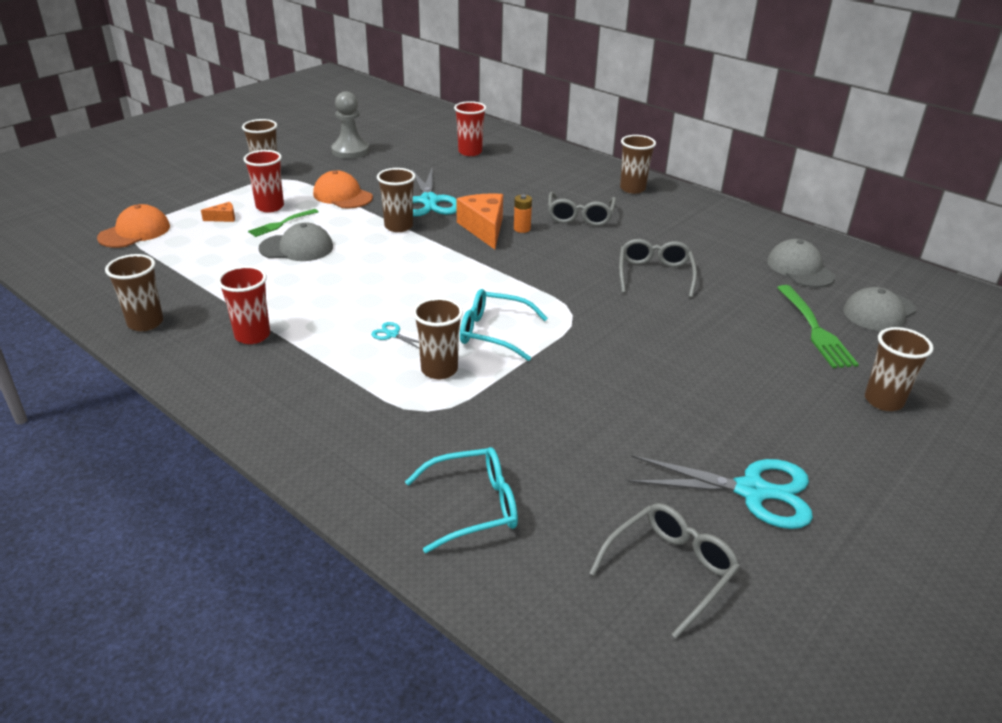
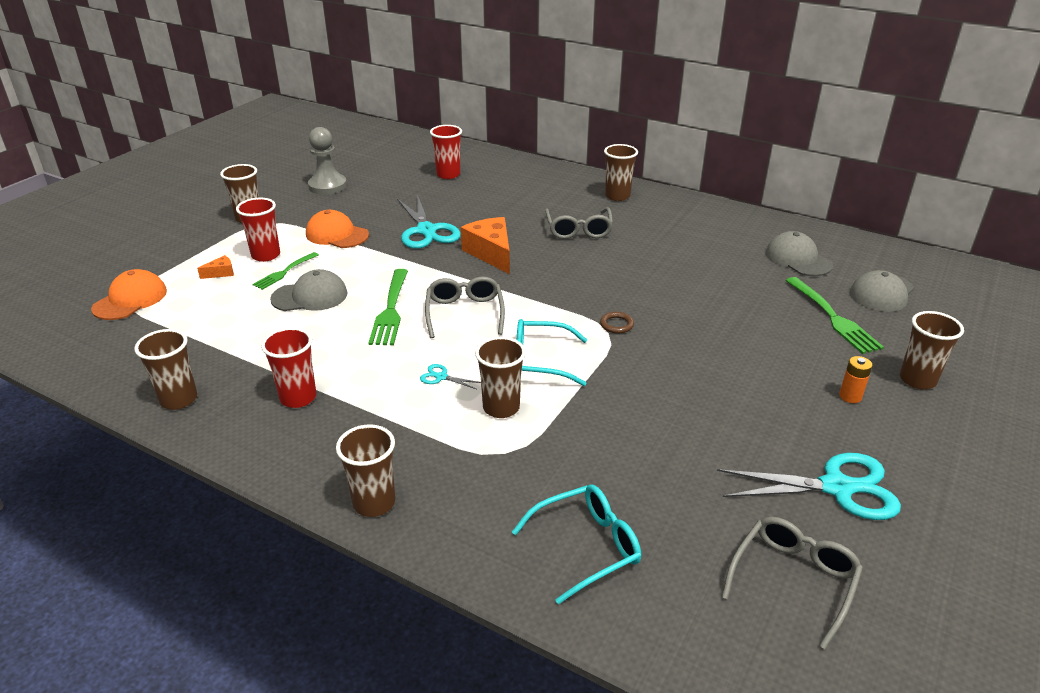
camera: 10 degrees left, 0 degrees up
(367, 268) = (390, 309): none -> green fork
(398, 226) = (405, 261): brown cup -> brown cup (374, 503)
(522, 229) = (528, 249): orange battery -> orange battery (850, 396)
(584, 308) = (616, 324): none -> brown ring
(654, 275) = (670, 281): grey glasses -> grey glasses (464, 313)

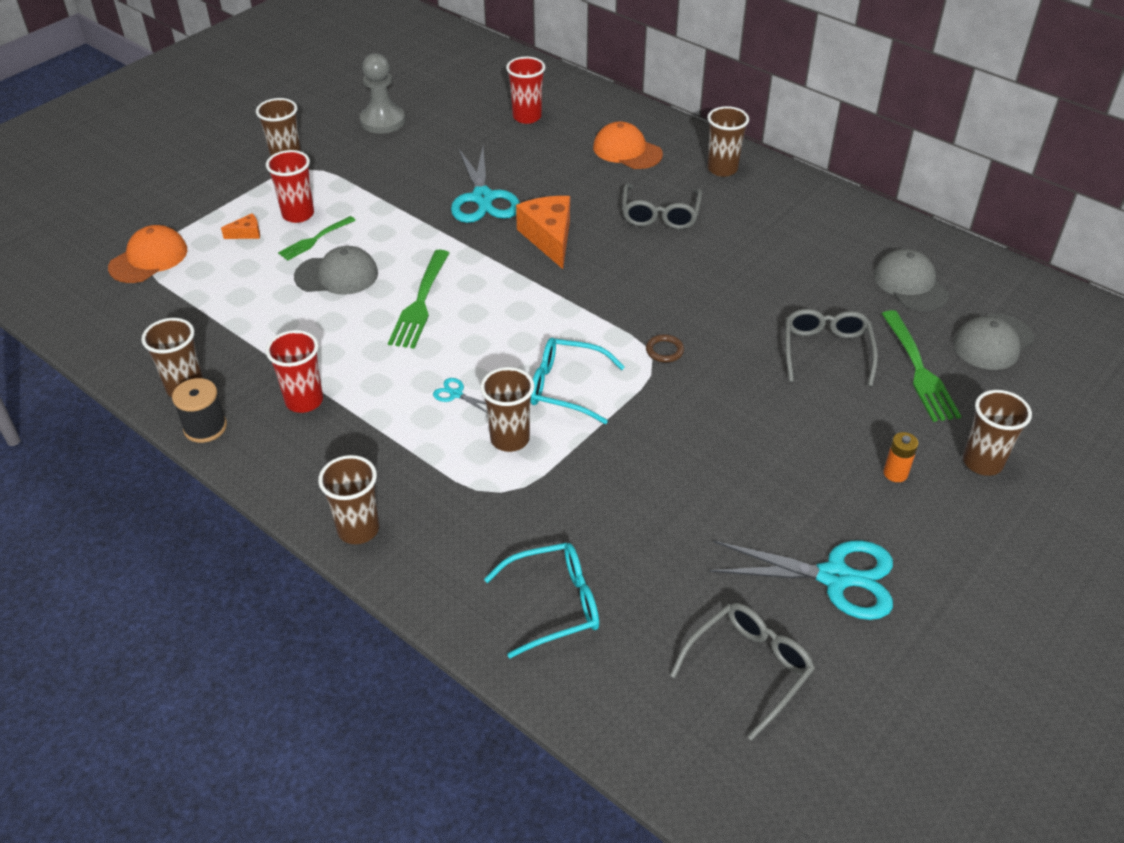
camera: 10 degrees right, 10 degrees up
(203, 431) = (205, 427): none -> black spool
(337, 234) = (381, 193): orange cap -> orange cap (627, 151)
(464, 313) = (500, 316): grey glasses -> grey glasses (826, 351)

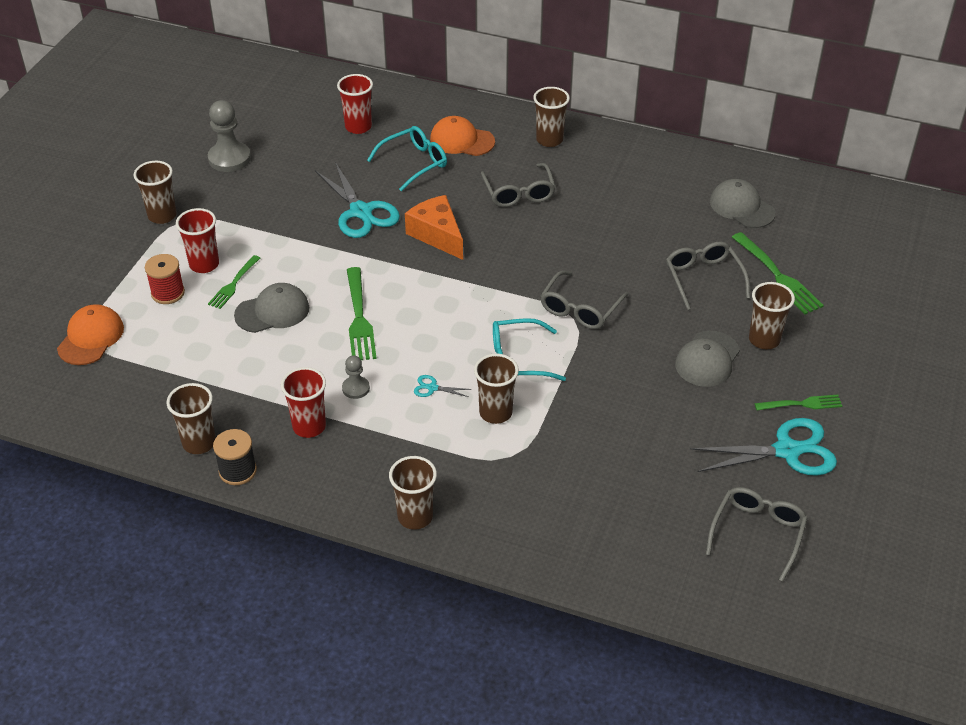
camera: 20 degrees left, 0 degrees up
(247, 233) = (168, 293): orange cheese -> red spool
(375, 374) = (356, 388): none -> grey pawn
(554, 604) = (597, 529): turquoise glasses -> turquoise glasses (414, 163)
(664, 350) = (580, 309): brown ring -> grey glasses
(879, 526) = (801, 404): none -> green fork
(895, 473) = (795, 361): orange battery -> none
(982, 462) = (852, 337): brown cup -> brown cup (764, 340)
(992, 342) = (821, 240): grey cap -> grey cap (707, 359)

